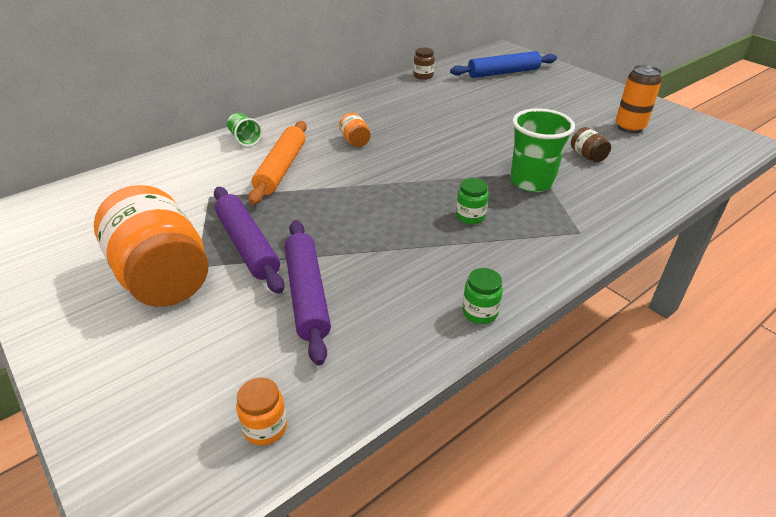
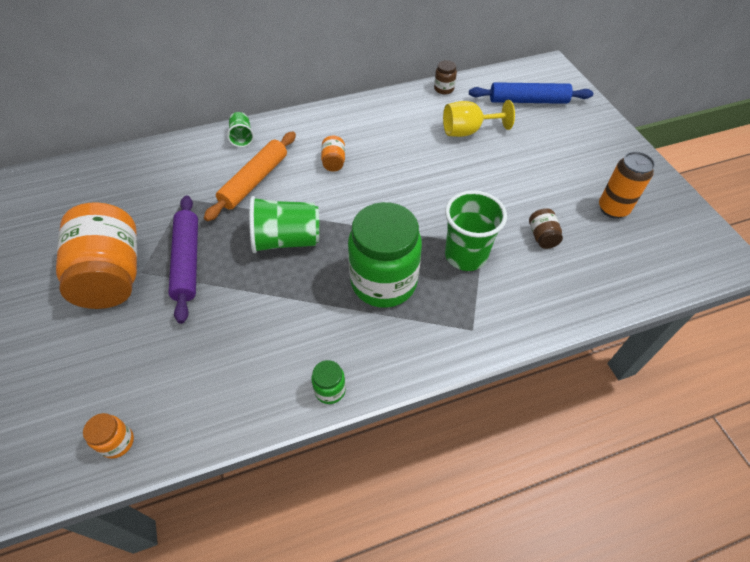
camera: 20 degrees right, 15 degrees up
(307, 294) = (206, 327): purple rolling pin -> none
(347, 206) = (286, 240): none -> green cup
(466, 99) = (468, 131): none -> yellow goblet
(470, 217) = (383, 282): green jar -> green jar, size x2.42

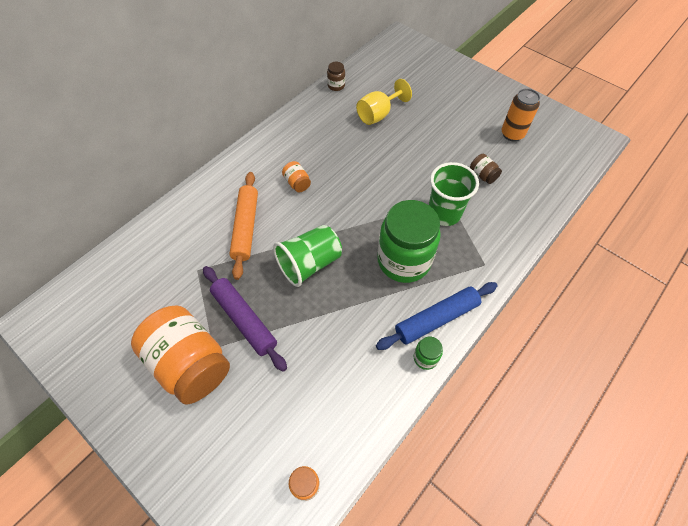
camera: 30 degrees left, 5 degrees up
(242, 137) = (205, 194): green cup -> none
(528, 101) = (403, 72): blue rolling pin -> blue rolling pin (436, 319)

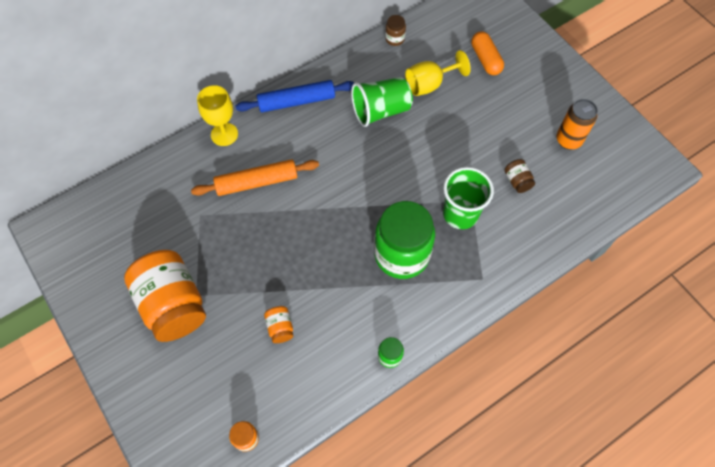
camera: 15 degrees right, 5 degrees up
(203, 192) = (224, 134): none -> yellow goblet
(244, 319) = (232, 276): purple rolling pin -> none
(246, 227) = (257, 182): orange rolling pin -> orange rolling pin turned 60 degrees clockwise
(297, 183) = (320, 146): orange jar -> orange jar (280, 328)
(309, 264) = (308, 235): green cup -> green cup (380, 111)
(419, 87) = (485, 59): none -> orange capsule
(436, 319) = (413, 321): blue rolling pin -> blue rolling pin (296, 101)

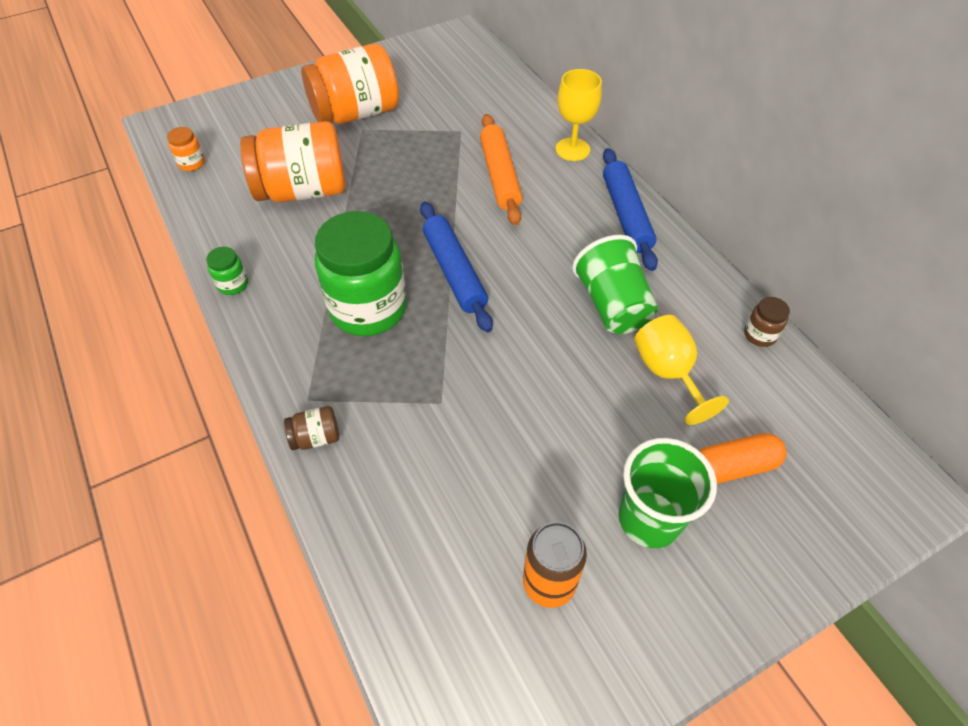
camera: 95 degrees right, 10 degrees down
(280, 328) = (303, 191): orange jar -> orange jar, size x2.42
(361, 204) = (454, 272): none -> blue rolling pin
(460, 214) = (419, 385): green cup -> green cup (649, 519)
(517, 181) = (468, 476): brown jar -> brown jar (316, 437)

